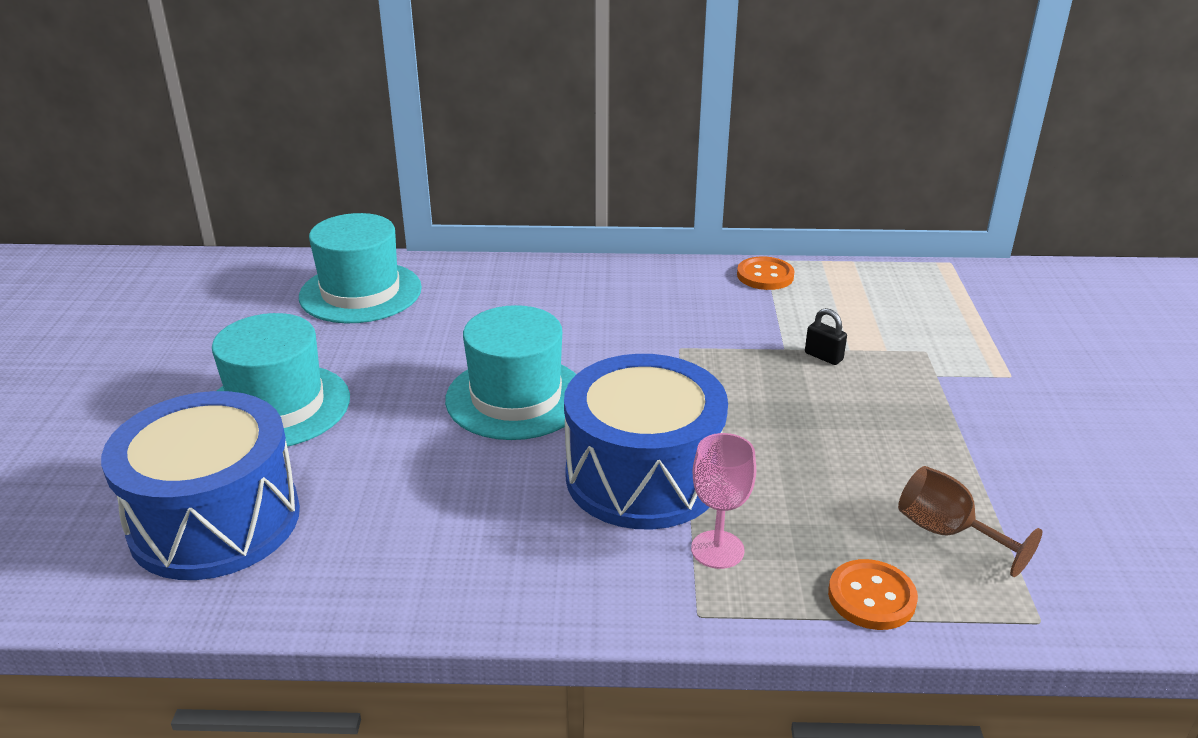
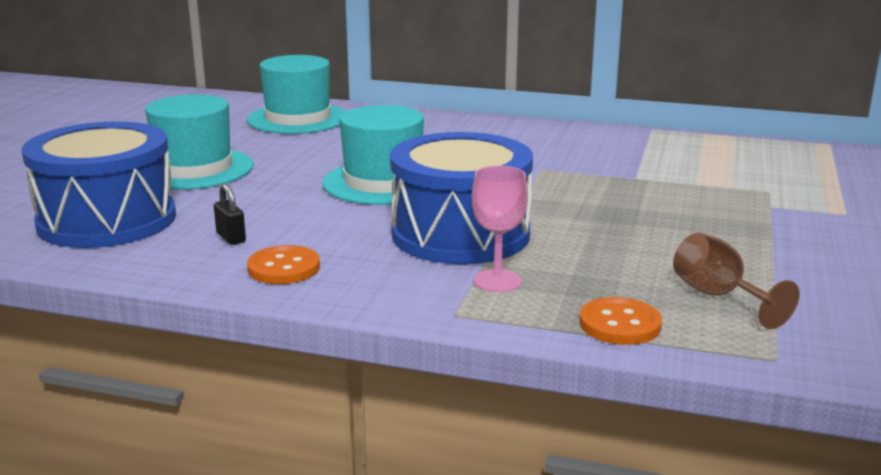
camera: 15 degrees right, 10 degrees down
(765, 276) = (645, 137): orange button -> orange button (284, 268)
(823, 356) = (669, 186): black padlock -> black padlock (231, 238)

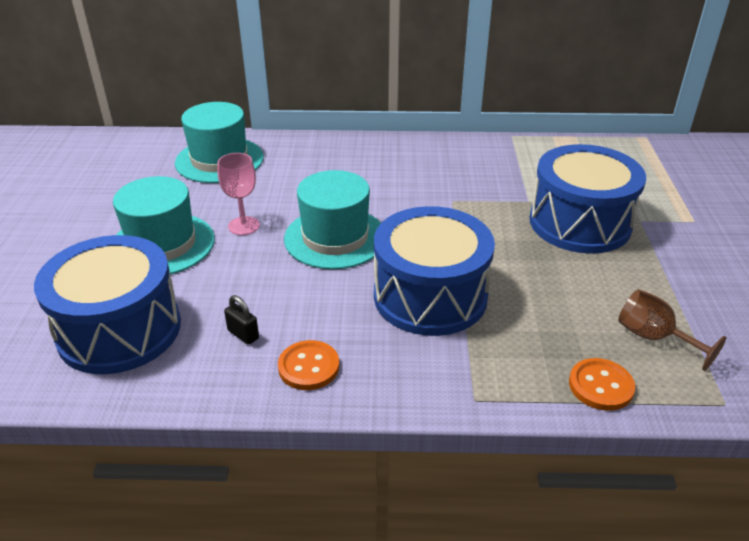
camera: 15 degrees left, 15 degrees up
(497, 281) = (486, 350): pink goblet -> pink goblet (244, 226)
(688, 200) = (579, 223): none -> blue drum

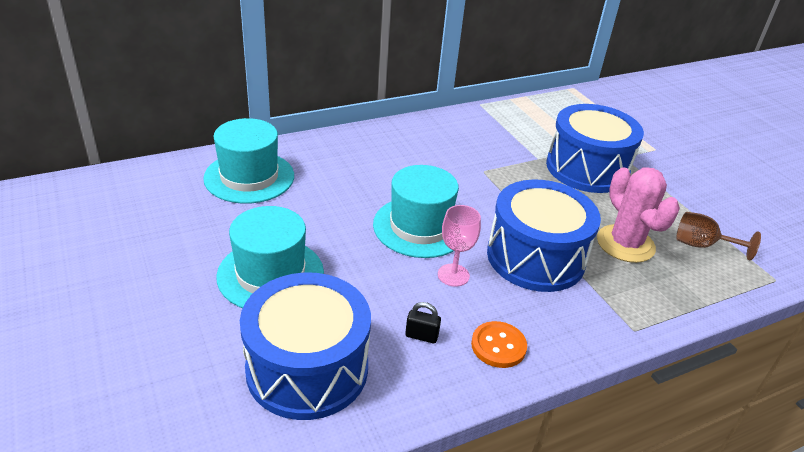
camera: 30 degrees left, 0 degrees up
(244, 226) = (331, 236): pink goblet -> pink goblet (453, 275)
(551, 310) = (625, 244): none -> pink cactus
(600, 386) = (700, 292): orange button -> none

